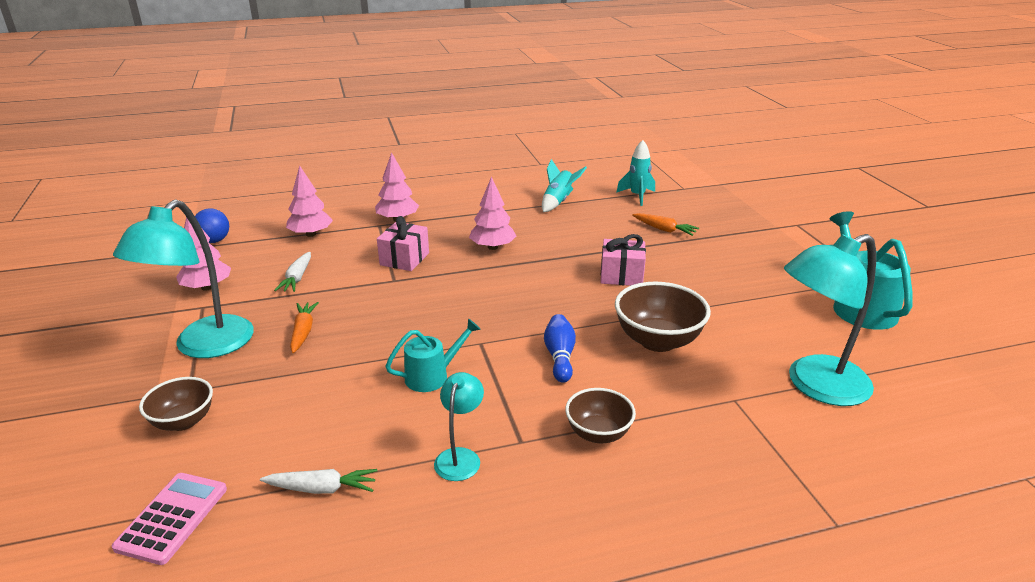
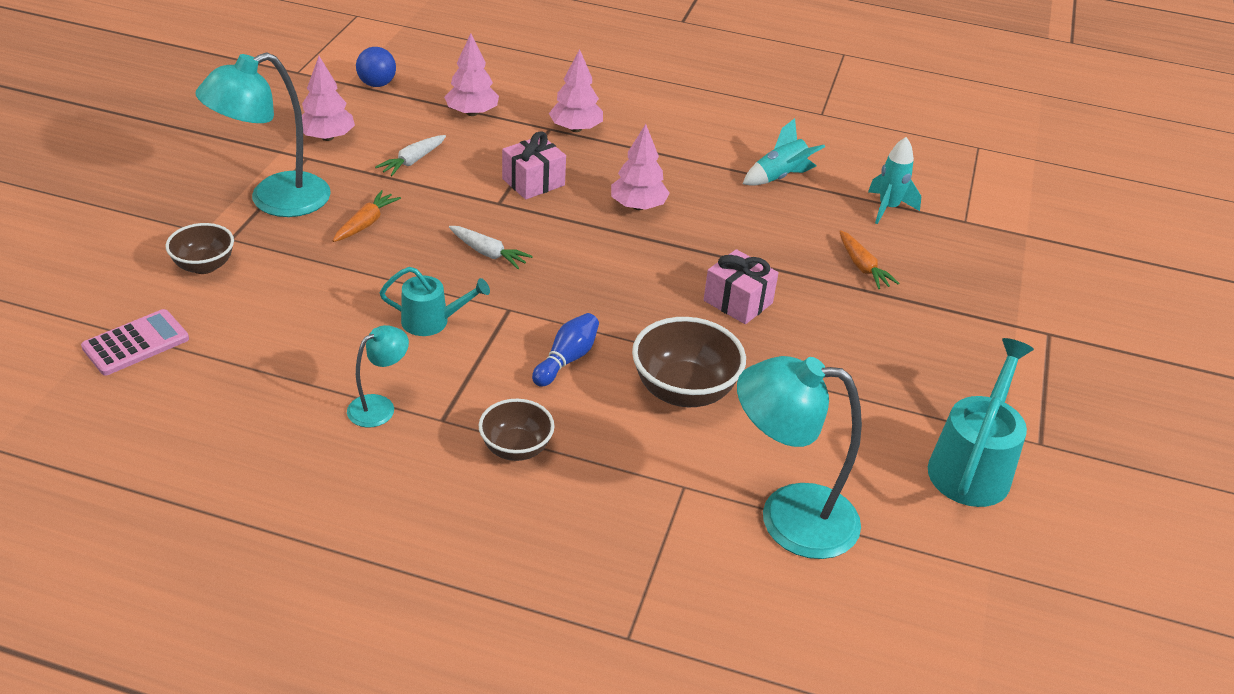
camera: 30 degrees right, 10 degrees up
(322, 488) = (252, 376): white carrot -> white carrot (488, 253)

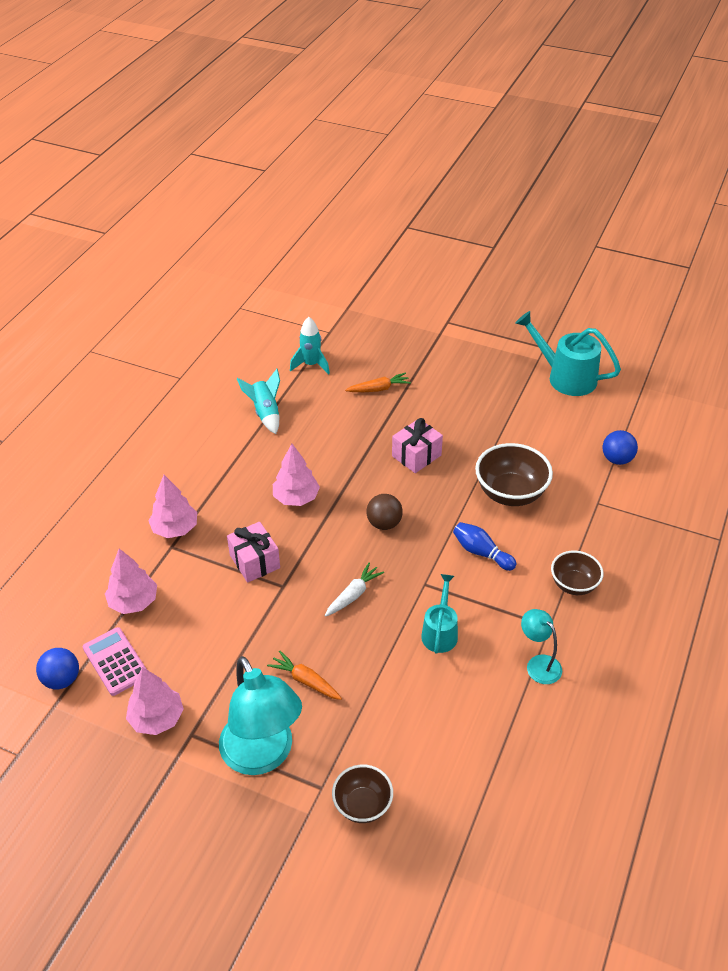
camera: 80 degrees left, 5 degrees up
(136, 343) = (472, 847): pink calculator -> pink calculator (115, 662)
(412, 161) = (210, 647): white carrot -> none
(607, 275) = (384, 523): none -> brown ball
(788, 517) = (617, 459): turquoise lamp -> blue ball

